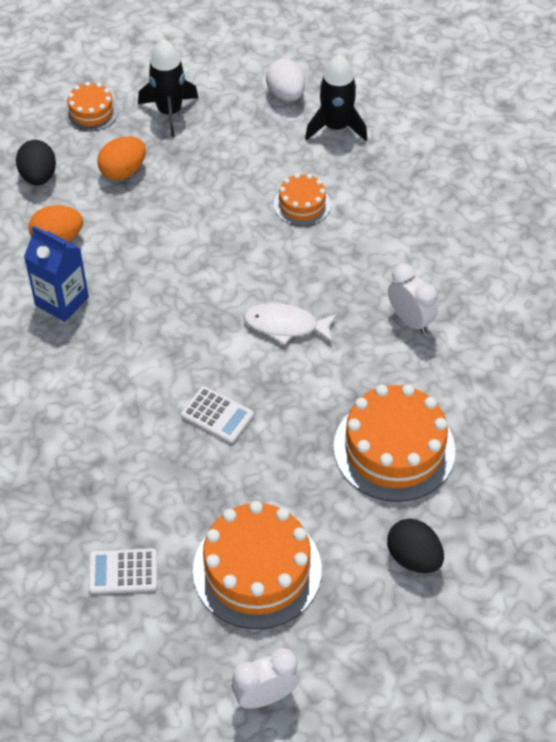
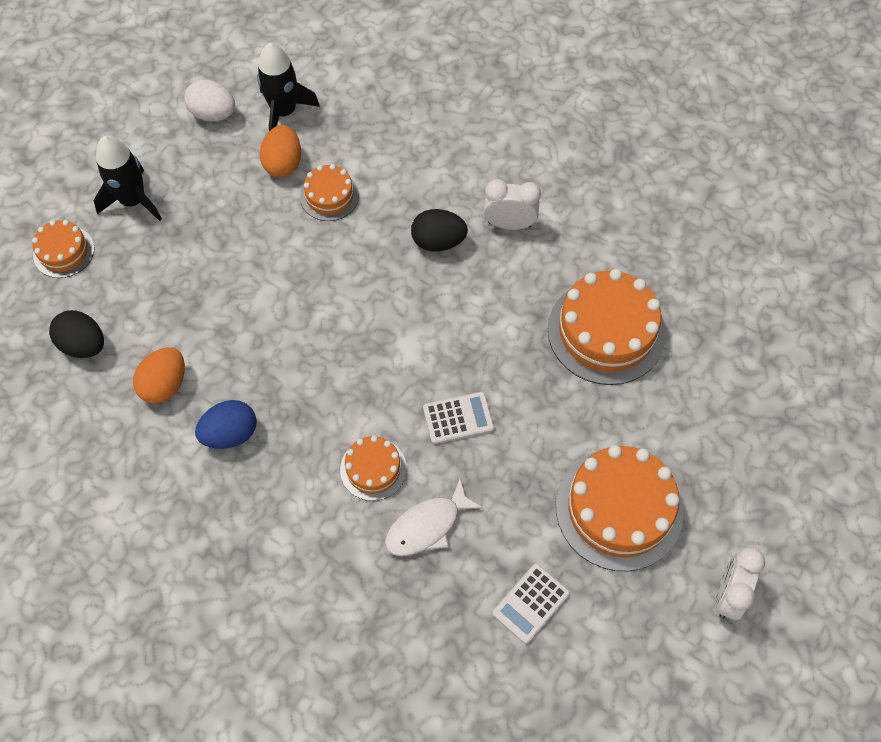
camera: 45 degrees left, 10 degrees up
(62, 301) = (230, 434): blue carton -> blue egg
(123, 171) = (153, 282): orange egg -> orange egg (283, 163)
(123, 398) = (373, 469): none -> orange cake
(285, 326) = (427, 304): white fish -> white fish (427, 526)
(413, 558) = (706, 400): black egg -> black egg (438, 241)

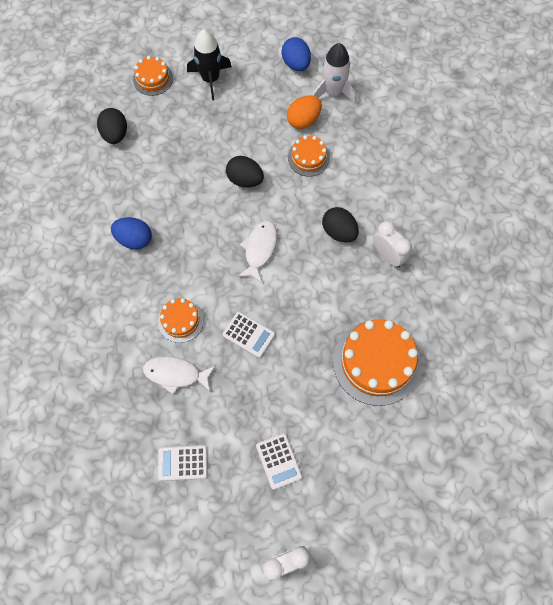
camera: 45 degrees right, 5 degrees up
(165, 385) = (130, 187): orange egg -> none
(213, 114) = (296, 64): white egg -> blue egg
(284, 112) = (333, 92): black rocket -> white rocket
(286, 271) = (245, 180): none -> black egg
(377, 326) = (259, 249): none -> white fish
(619, 509) = (278, 461): orange cake -> white calculator

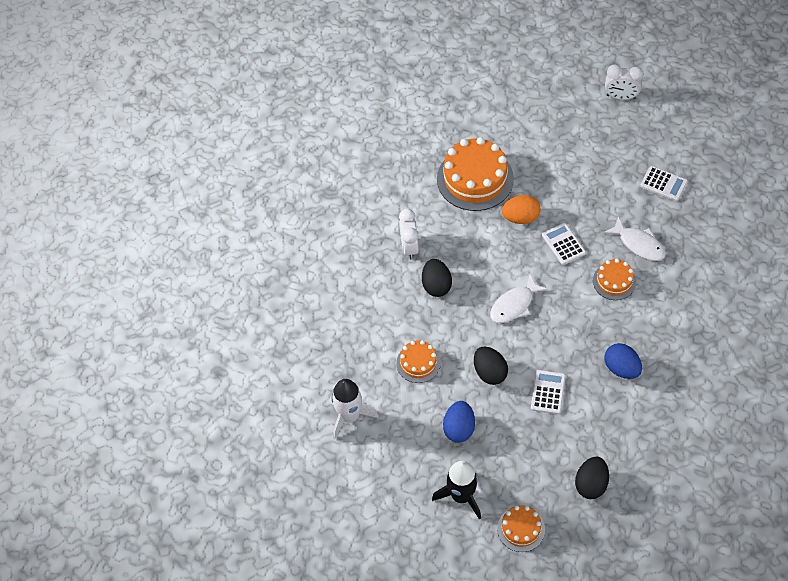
camera: 145 degrees left, 10 degrees down
(278, 461) = (590, 153): white calculator -> white calculator (548, 392)
(296, 64) = (364, 466): blue egg -> blue egg (459, 428)
(303, 120) = (398, 402): orange egg -> orange egg (520, 217)

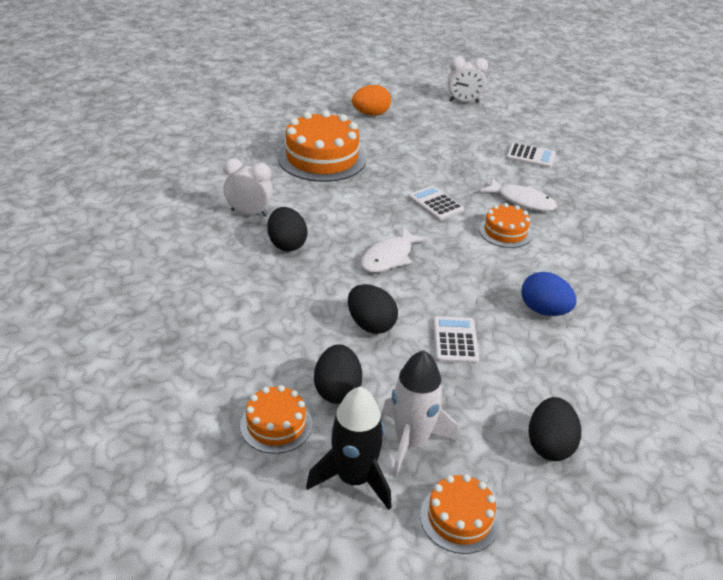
camera: 15 degrees left, 20 degrees down
(349, 416) = (169, 387): white rocket -> white rocket (411, 441)
(409, 247) = (249, 213): white clock -> white clock turned 120 degrees clockwise
(418, 363) = (269, 320): orange cake -> orange cake (276, 424)
(459, 428) = (337, 390): blue egg -> black egg
(520, 217) = (380, 185): orange egg -> orange egg (371, 114)

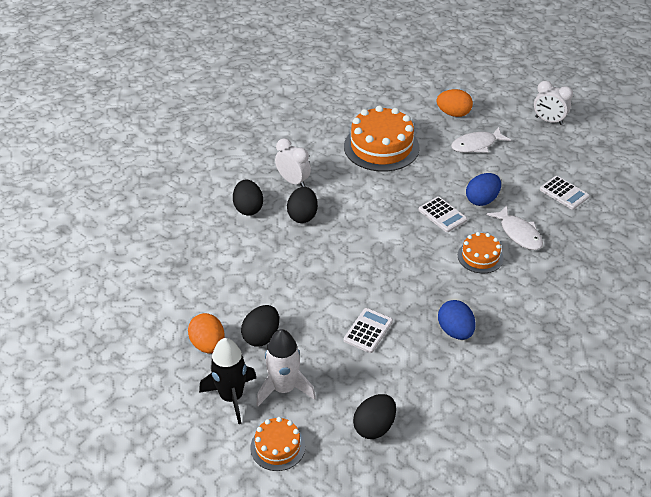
camera: 30 degrees right, 5 degrees up
(276, 424) = (208, 345): orange cake -> orange egg
(370, 324) = (317, 298): black egg -> black egg (248, 208)
(389, 257) = (370, 250): white fish -> white fish (476, 145)
(435, 204) = (442, 215): white calculator -> white calculator turned 150 degrees clockwise
(462, 181) = (482, 200): none -> blue egg

